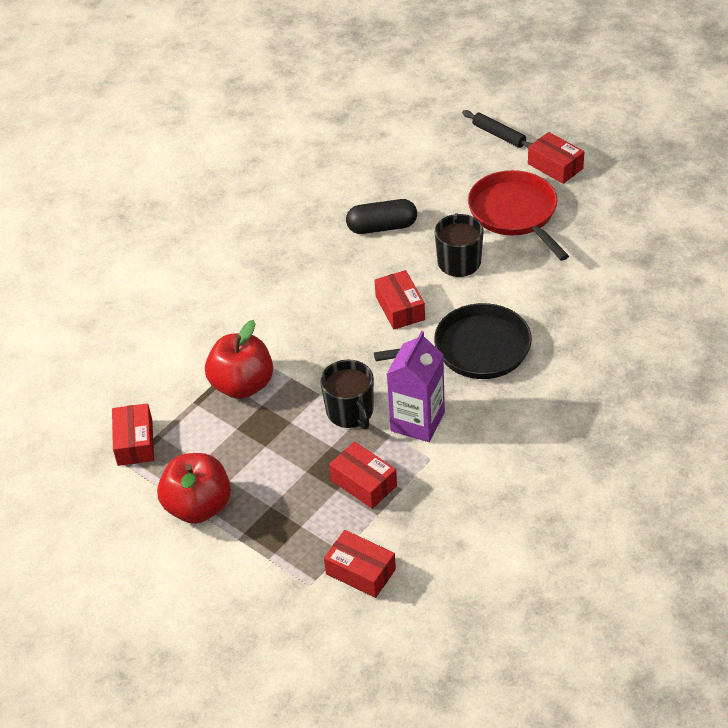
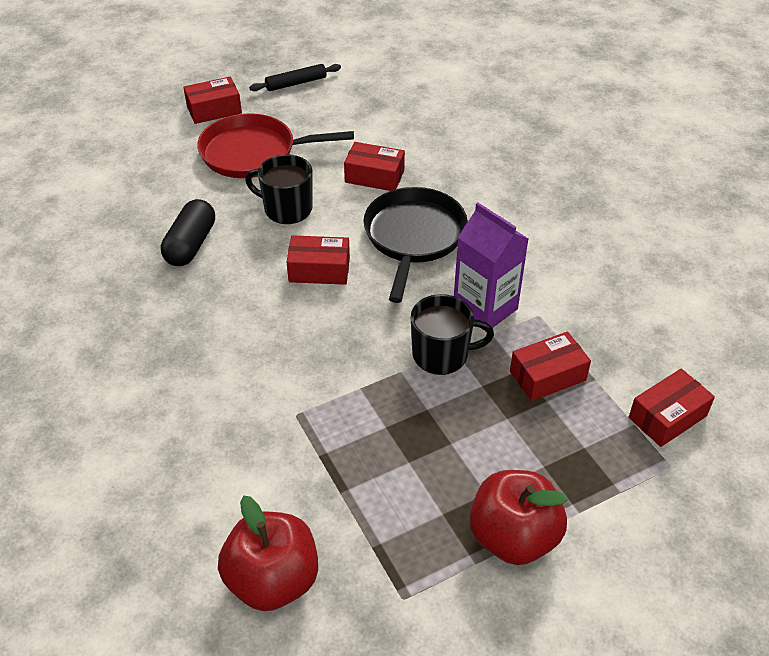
camera: 70 degrees left, 0 degrees up
(135, 442) = (373, 576): red box -> red box (374, 176)
(242, 385) = (344, 435): red apple -> red apple (273, 580)
(499, 135) = (137, 127): black rolling pin -> black rolling pin (296, 83)

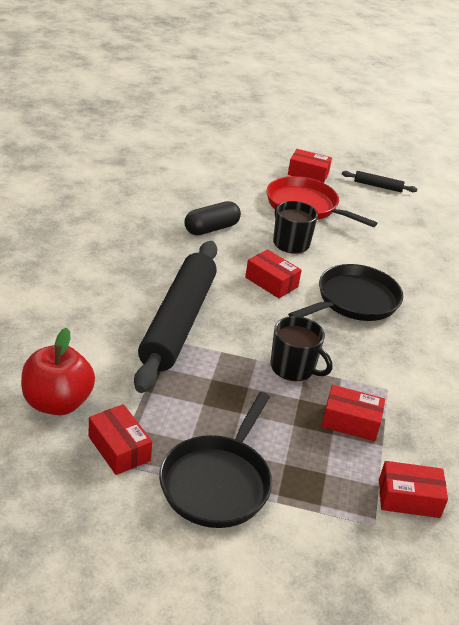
camera: 35 degrees right, 10 degrees down
(284, 386) = (178, 322): none -> black rolling pin
(374, 176) = (368, 257): red box -> red box (119, 448)
(485, 308) = (354, 363): purple carton -> none
(513, 537) = (217, 483): red apple -> black pan

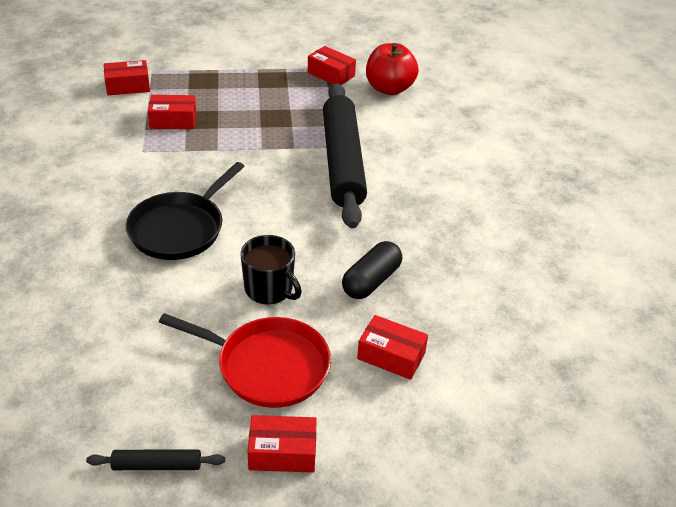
camera: 165 degrees right, 5 degrees up
(217, 483) = (259, 70): black pan -> none
(271, 282) = (274, 226): red box -> red box (391, 356)
(293, 367) = (228, 149): black mug -> none

